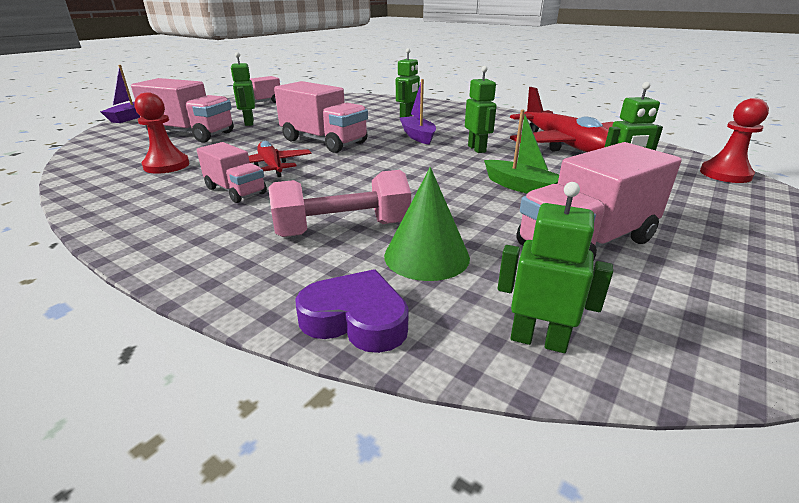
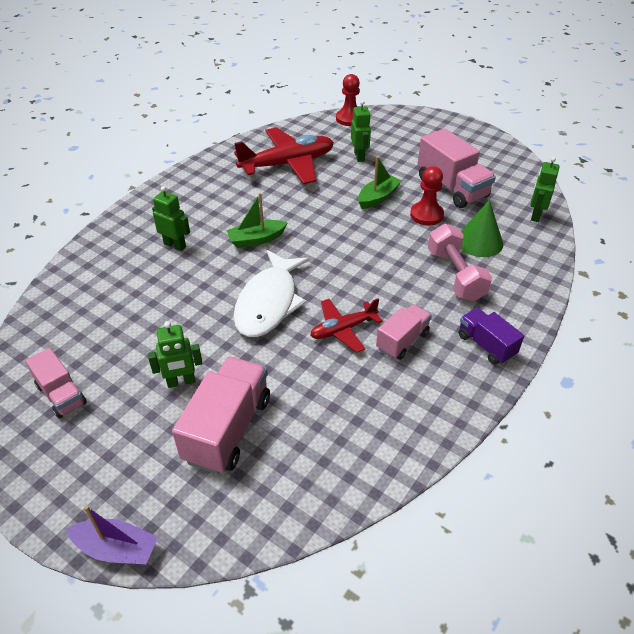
camera: 90 degrees left, 15 degrees up
(166, 165) = (344, 411): red pawn -> red pawn (426, 215)
(188, 239) = (486, 345): none -> purple truck
(324, 141) = (269, 302): pink truck -> white fish
(356, 319) = (540, 264): purple heart -> none
(418, 136) = (256, 239): purple boat -> green boat
(477, 149) = (296, 208): green robot -> none

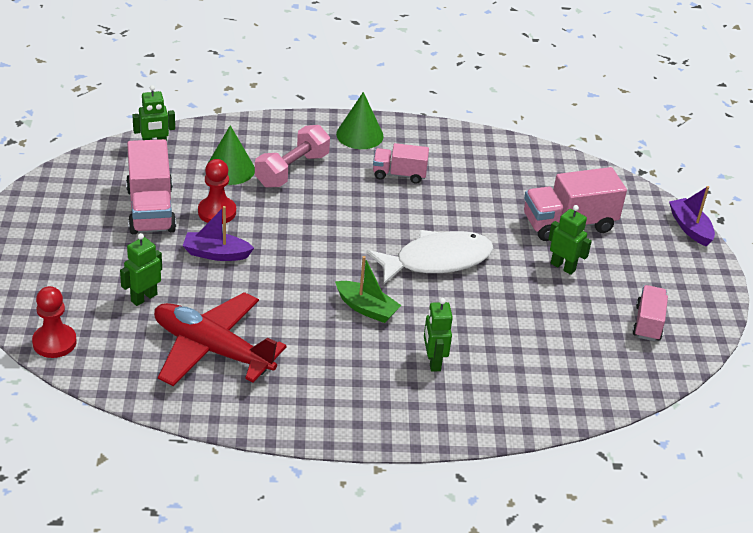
camera: 130 degrees left, 5 degrees down
(343, 329) = (420, 207): red plane -> none
(378, 197) = (216, 254): green boat -> purple boat
(452, 188) = (151, 210): pink truck -> pink truck turned 150 degrees clockwise
(486, 345) = (359, 135): purple truck -> green cone

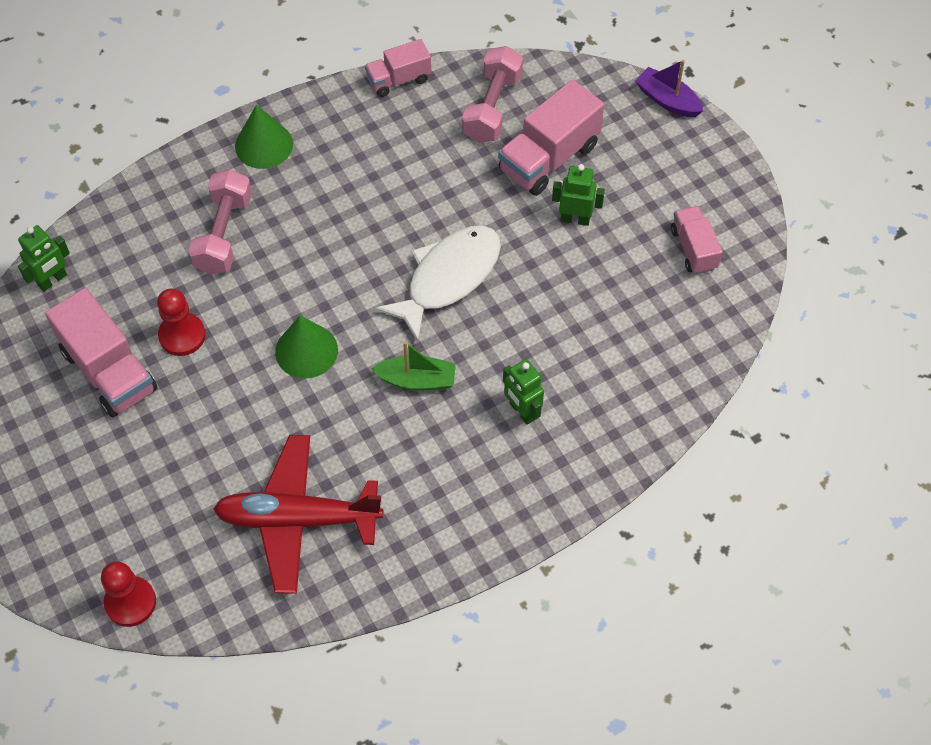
camera: 25 degrees left, 20 degrees up
(143, 297) = (183, 492): green robot -> none
(216, 254) = (219, 392): purple boat -> none
(230, 169) = (156, 268): green cone -> green cone (306, 350)
(399, 174) = (339, 180): pink truck -> pink truck (398, 79)
(546, 179) = (492, 107): none -> pink dumbbell

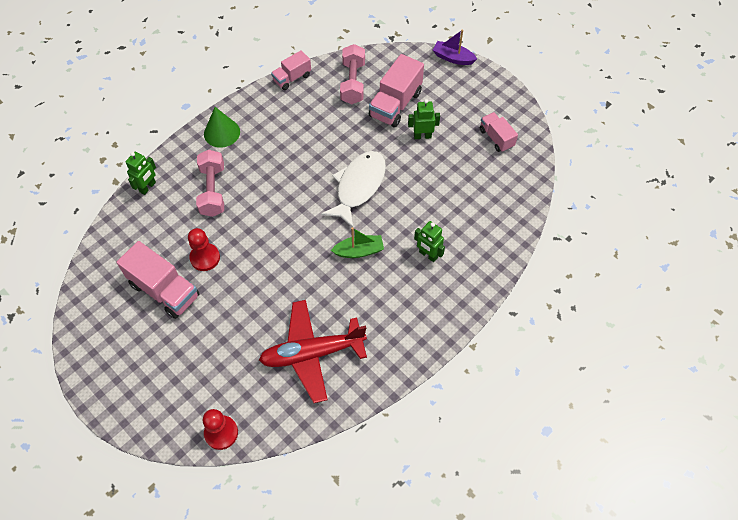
camera: 15 degrees left, 0 degrees up
(52, 280) = (112, 243): green robot -> green robot (148, 187)
(306, 350) = (285, 249): green cone -> none

